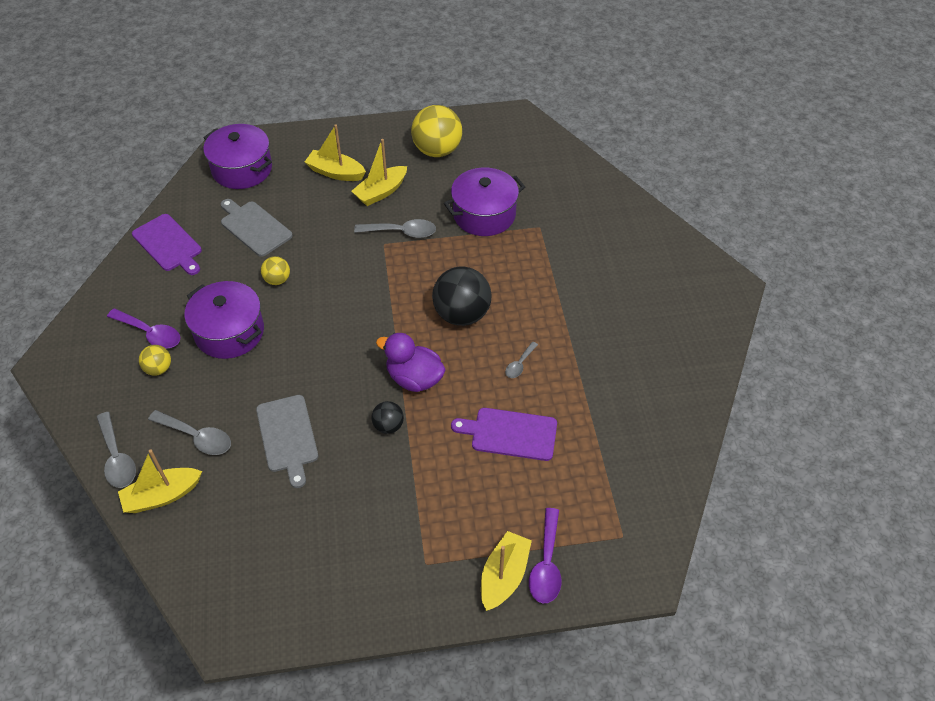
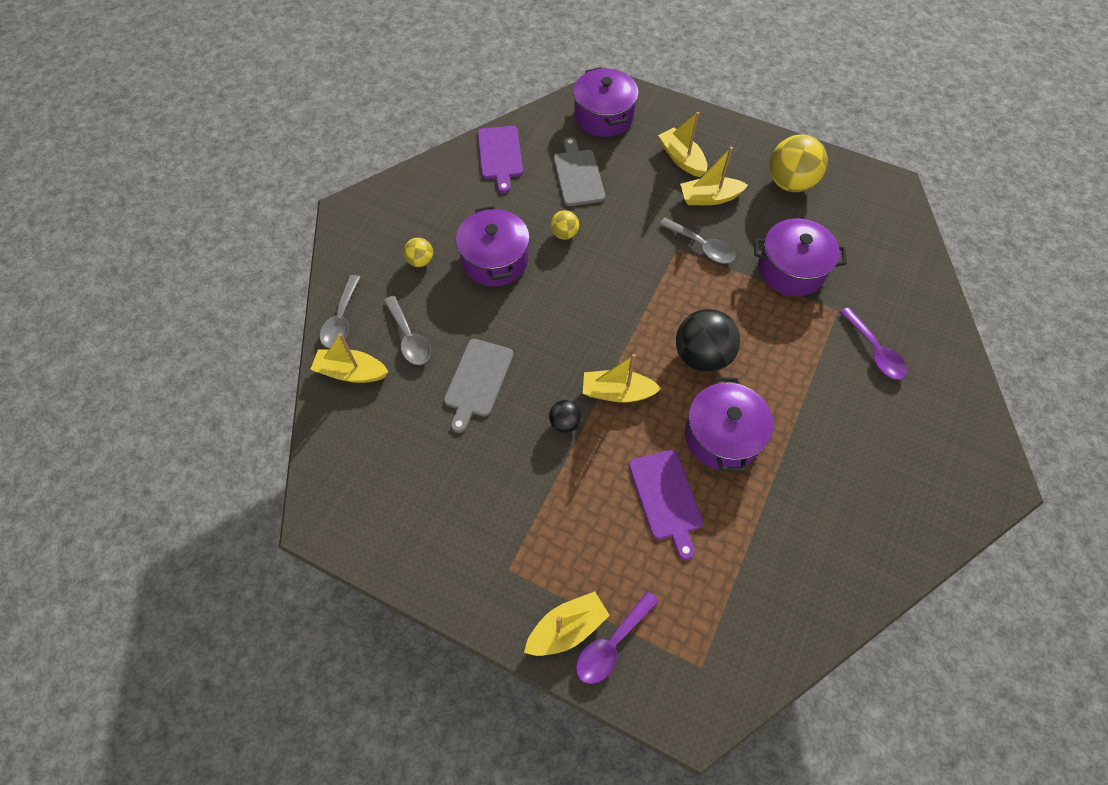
camera: 35 degrees right, 10 degrees up
(150, 333) = (434, 226): purple spoon -> purple spoon (874, 351)
(414, 378) = (617, 392): purple duck -> yellow boat
(510, 434) = (666, 498): purple cutting board -> purple cutting board turned 150 degrees counterclockwise
(519, 364) = (722, 436): grey spoon -> purple pot

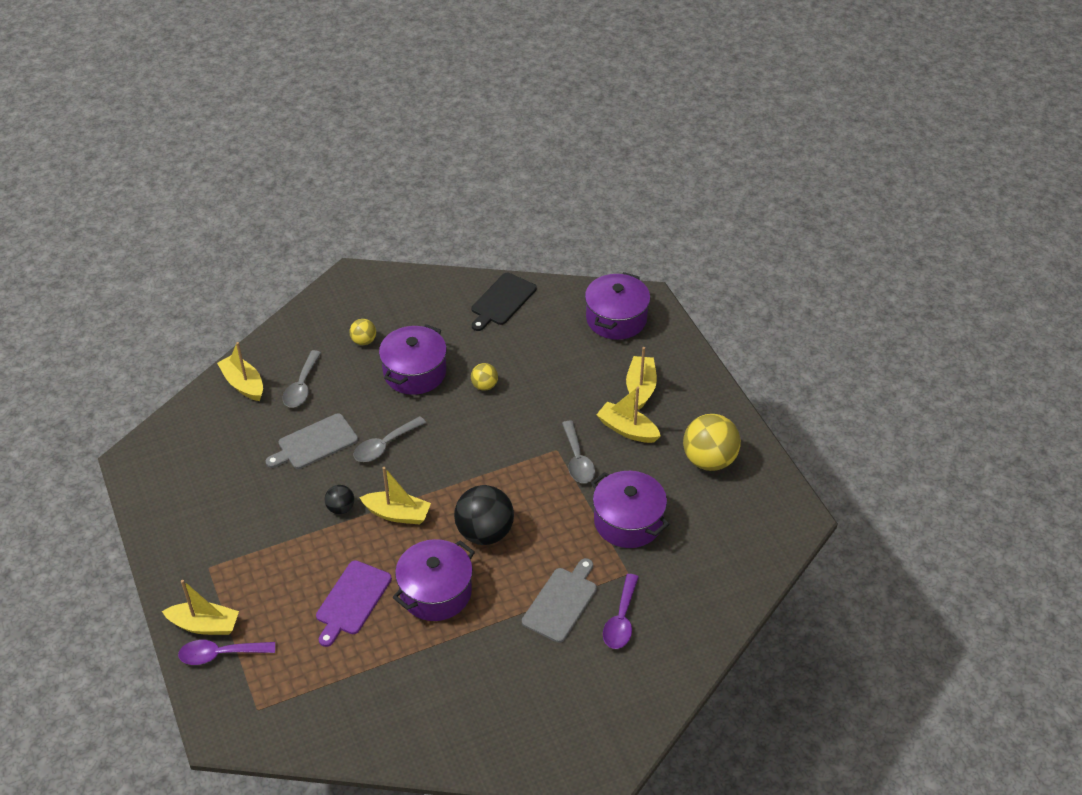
camera: 40 degrees right, 15 degrees down
(341, 319) = (273, 346): grey spoon -> grey spoon (385, 445)
(500, 155) = (502, 301): purple cutting board -> black cutting board
(578, 175) = (544, 350): grey cutting board -> grey cutting board (561, 602)
(617, 392) = (397, 514): yellow boat -> yellow boat turned 150 degrees clockwise

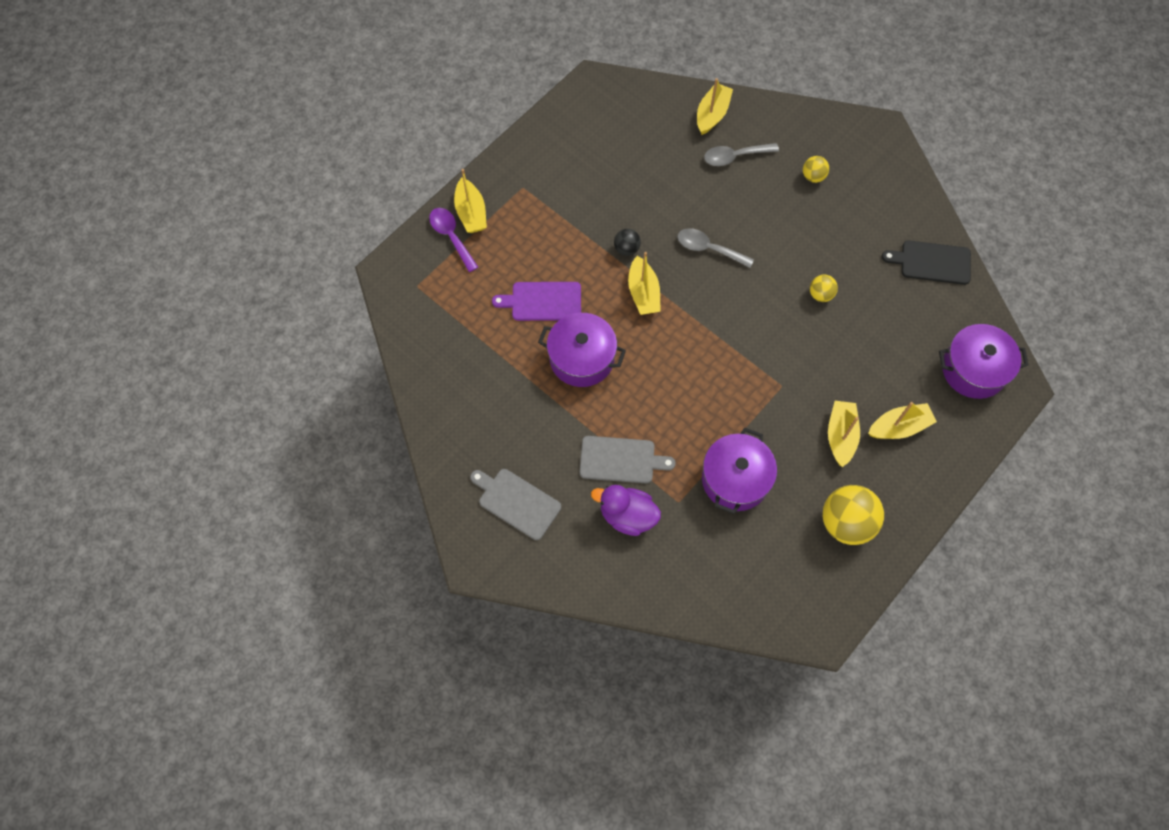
camera: 65 degrees right, 20 degrees up
(315, 443) = (681, 197): grey cutting board -> grey cutting board (517, 502)
(414, 372) = (802, 232): purple pot -> none
(485, 532) = (660, 368): black ball -> none
(577, 459) = (781, 408): grey spoon -> none
(621, 619) = (627, 516): purple spoon -> purple duck

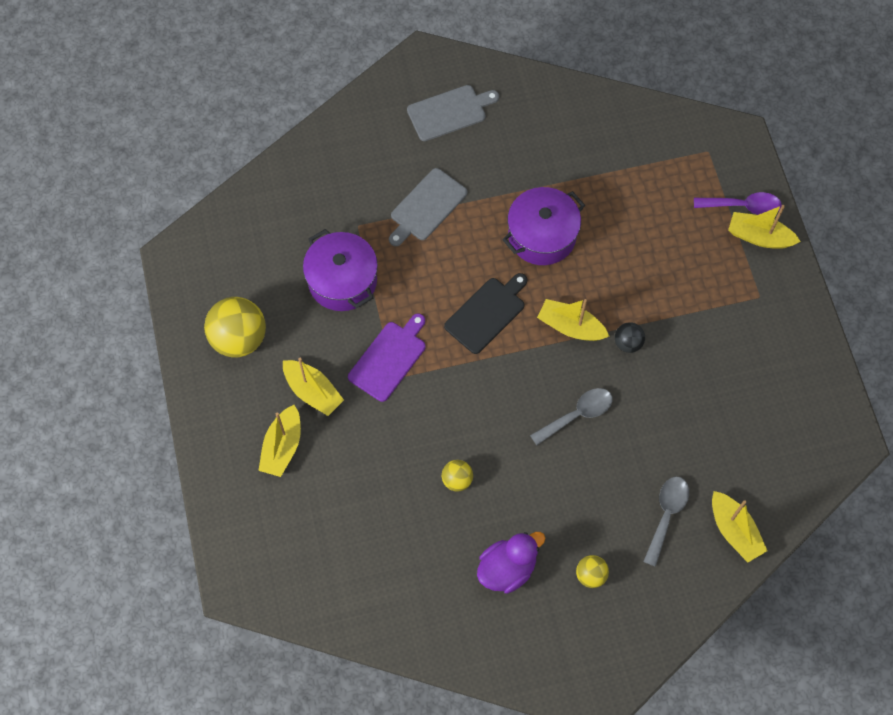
camera: 125 degrees right, 0 degrees up
(543, 301) = (621, 240): purple cutting board -> purple cutting board (389, 358)
(627, 516) = (376, 181): purple duck -> purple duck (507, 568)
(932, 262) = (414, 613): black cutting board -> black cutting board (487, 313)
(973, 369) = (281, 558): purple pot -> none

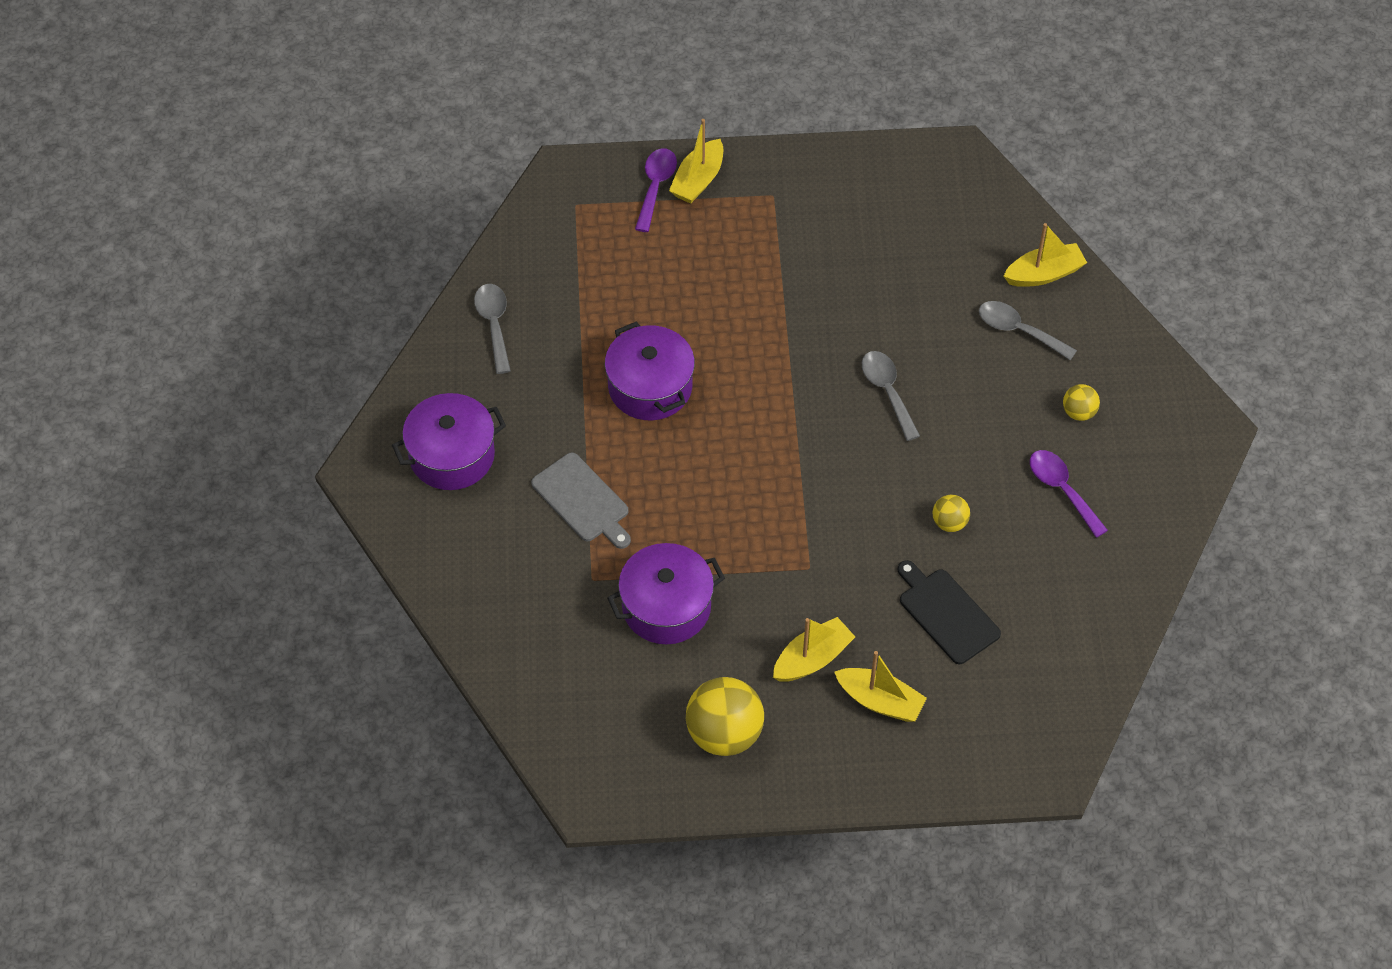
camera: 80 degrees left, 10 degrees down
(389, 358) = (782, 570): purple cutting board -> none
(449, 112) = (452, 455): grey cutting board -> purple pot
(487, 313) = (742, 459): black cutting board -> black cutting board (946, 613)
(507, 568) = (1062, 490): purple duck -> purple spoon
(571, 326) = (775, 379): yellow boat -> none
(575, 117) = (494, 325): none -> grey spoon
(628, 343) = (807, 327): black ball -> none

